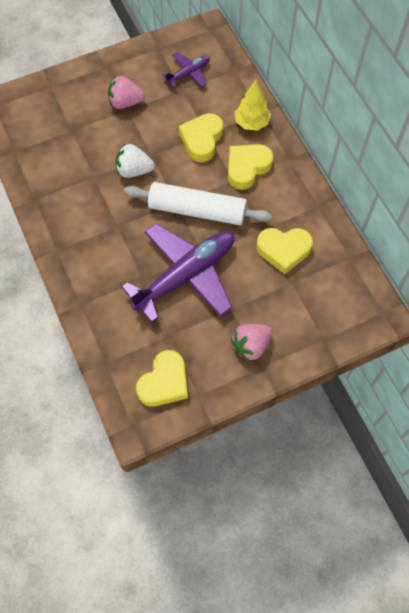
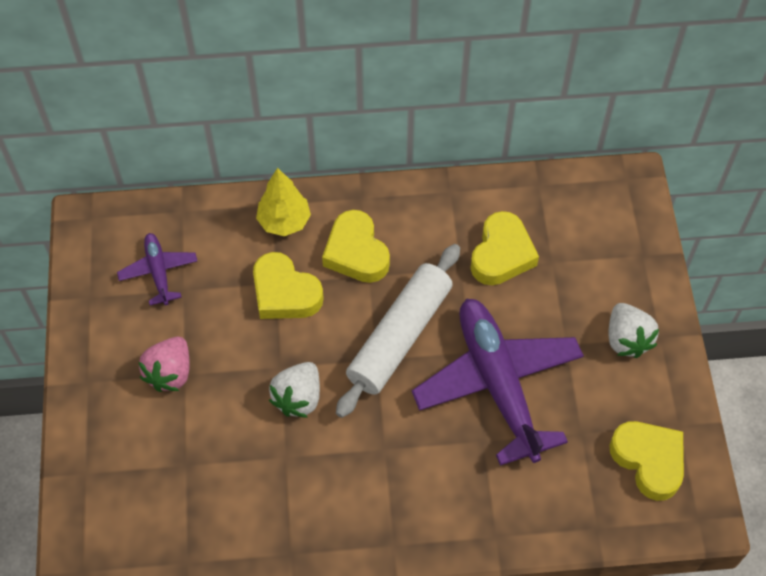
camera: 70 degrees left, 5 degrees down
(251, 345) = (627, 339): pink strawberry -> white strawberry

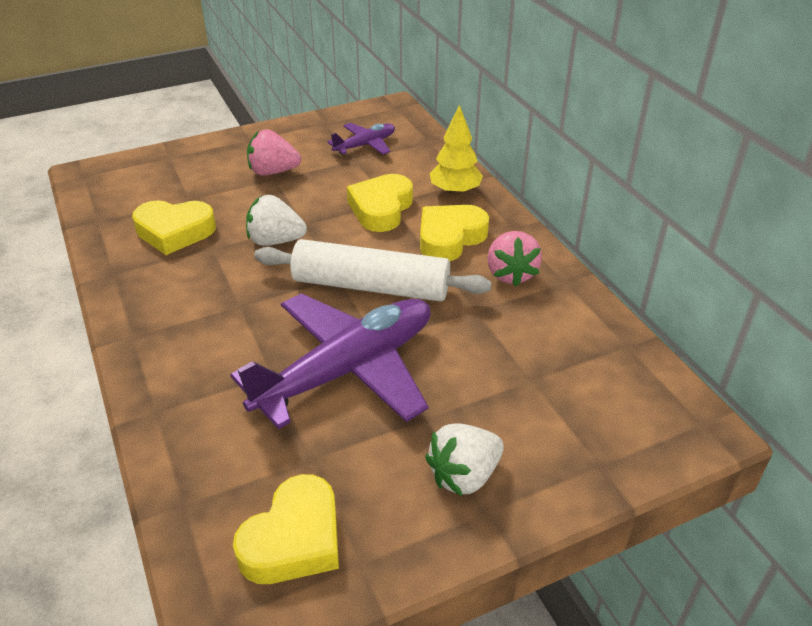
camera: 70 degrees right, 20 degrees down
(425, 226) = (510, 274): none -> pink strawberry
(501, 254) = (514, 336): yellow heart -> yellow heart (175, 232)

